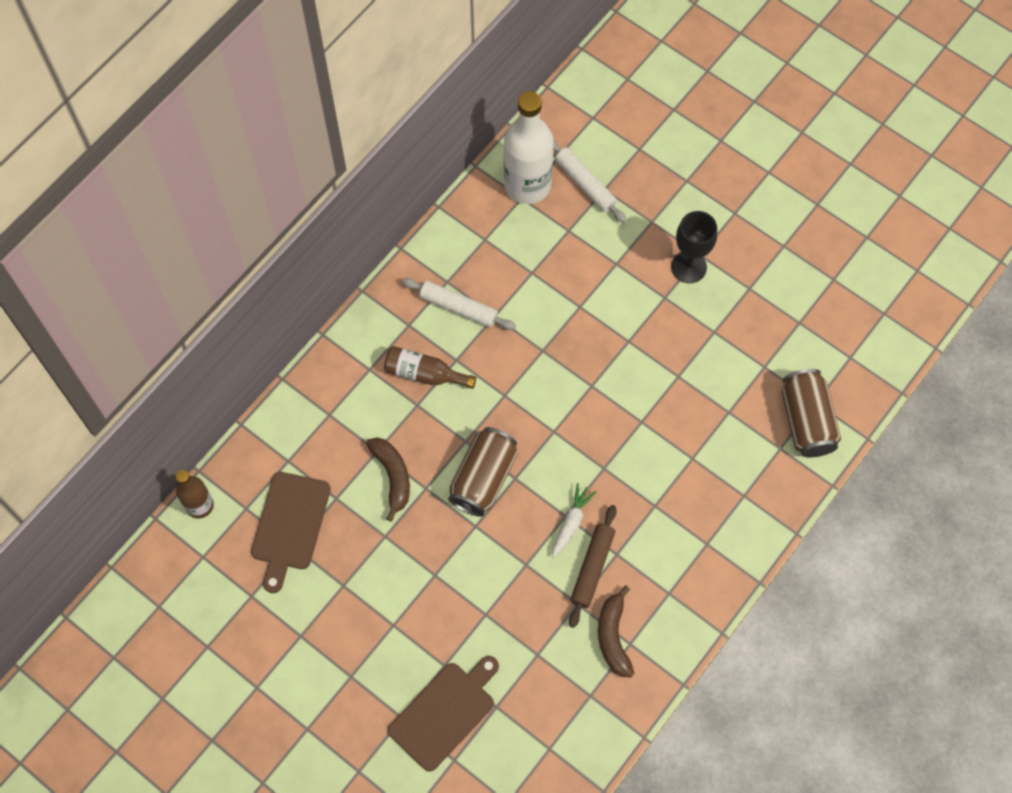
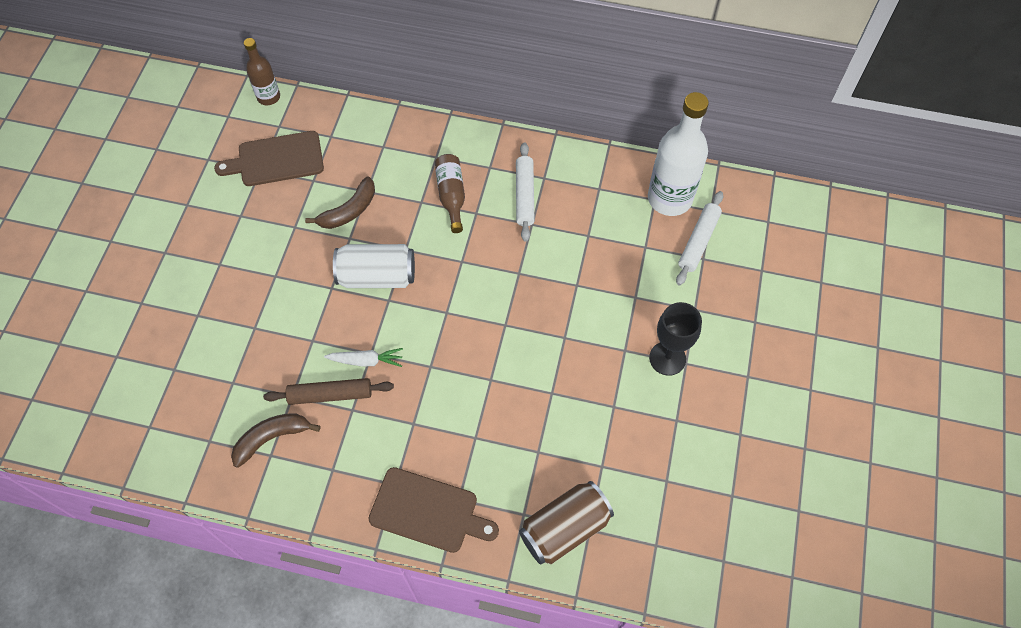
camera: 65 degrees right, 5 degrees down
(444, 712) = (155, 332): brown cutting board -> brown cutting board (428, 511)
(483, 478) = (377, 276): brown can -> white can

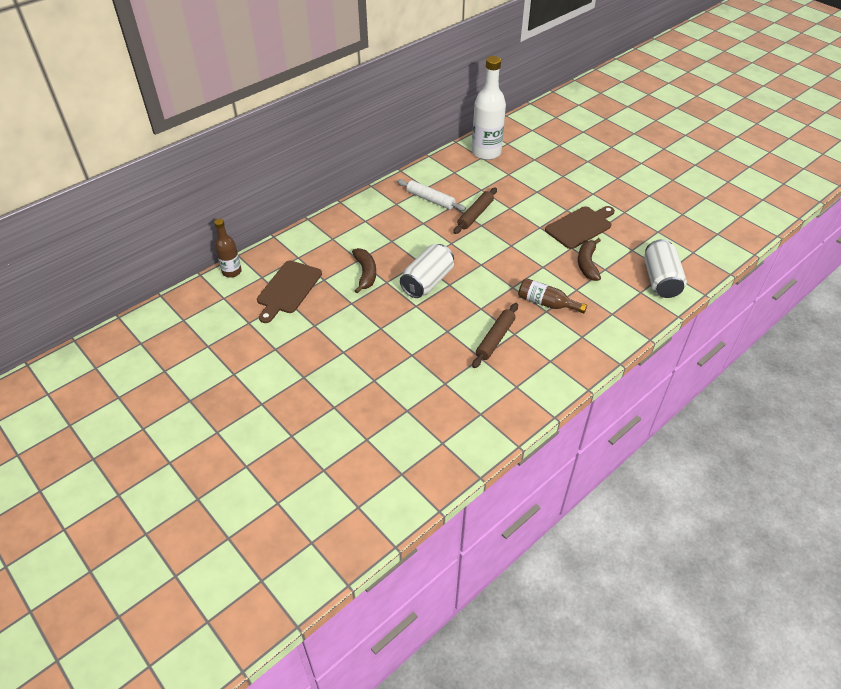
camera: 55 degrees left, 15 degrees down
(272, 438) = (504, 380): brown banana -> brown banana (587, 264)
(366, 361) = (484, 312): white carrot -> none
(428, 511) = (610, 330): brown cutting board -> brown cutting board (580, 226)
(451, 196) = (400, 227): brown bottle -> brown bottle (546, 303)
(533, 256) = (475, 215): none -> brown rolling pin
(564, 528) = (660, 280): brown can -> white can
(667, 358) = (584, 198): black goblet -> none
(698, 241) = (522, 156): white rolling pin -> none

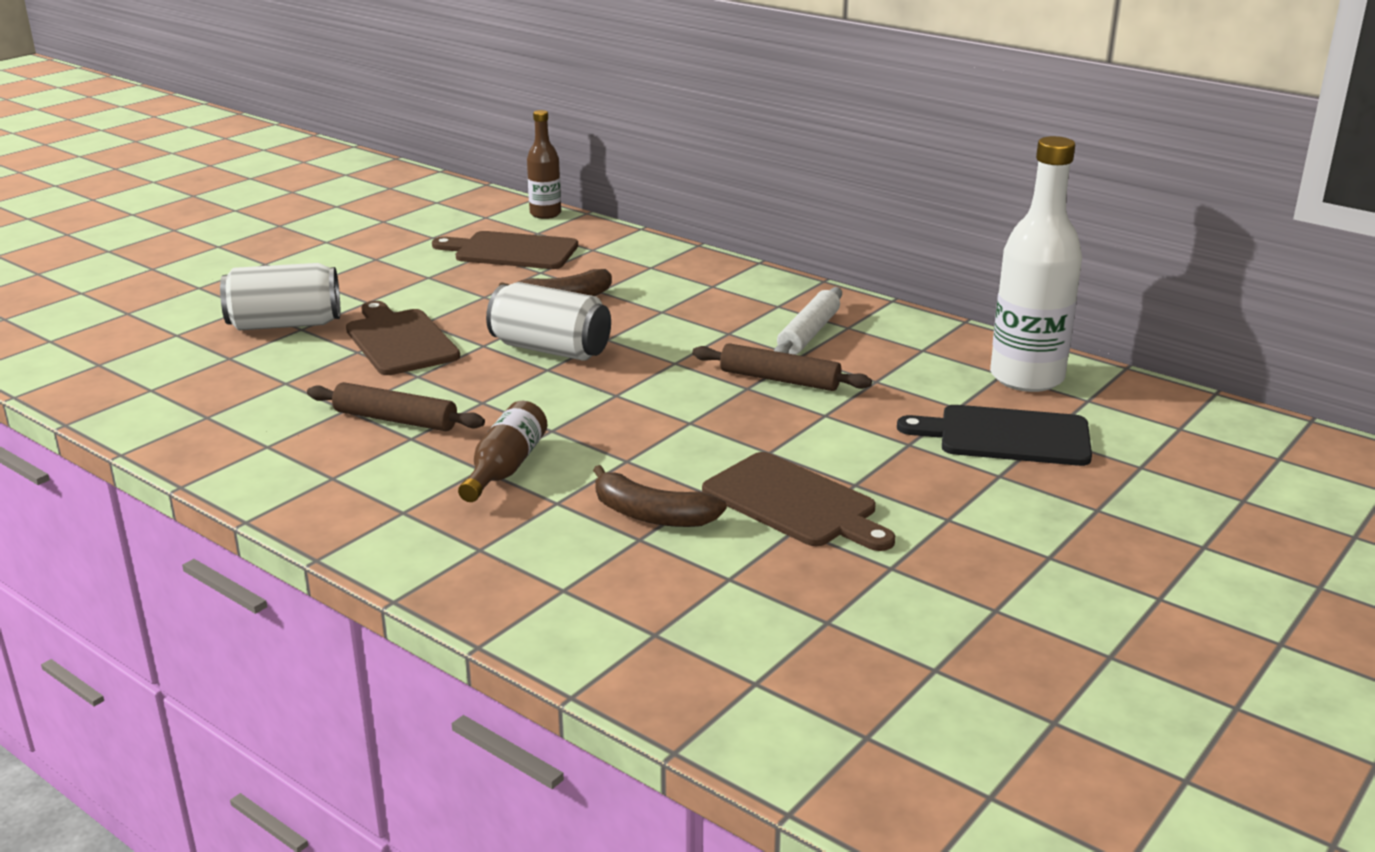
camera: 80 degrees right, 20 degrees down
(402, 338) = (399, 340): none -> brown cutting board
(534, 168) = (1006, 436): none -> black cutting board
(587, 264) = (651, 515): brown banana -> brown banana turned 150 degrees counterclockwise
(660, 280) = (615, 621): white can -> white can (285, 324)

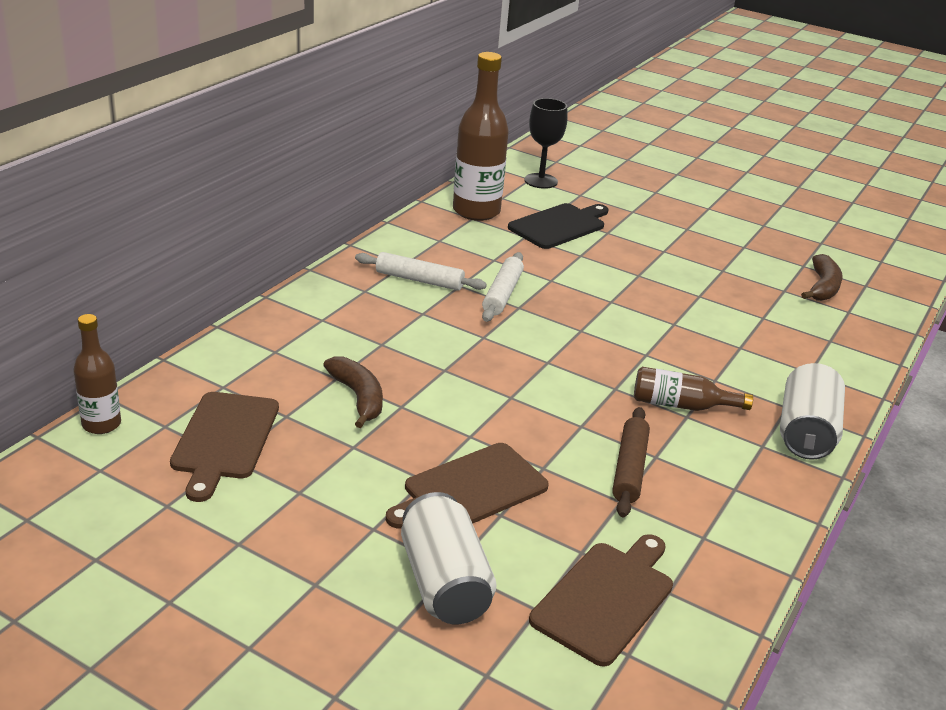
camera: 100 degrees left, 5 degrees up
(550, 349) = (472, 397): white can -> white can (805, 432)
(651, 515) = (711, 343): brown banana -> brown banana (822, 287)
(779, 379) = (502, 294): brown rolling pin -> white rolling pin
(795, 503) = (671, 295): brown cutting board -> brown cutting board (605, 598)
(1006, 436) = (559, 225): black cutting board -> black cutting board turned 135 degrees counterclockwise
(1026, 378) = (476, 211): white bottle -> brown bottle
(1176, 436) = (541, 181): none -> black goblet

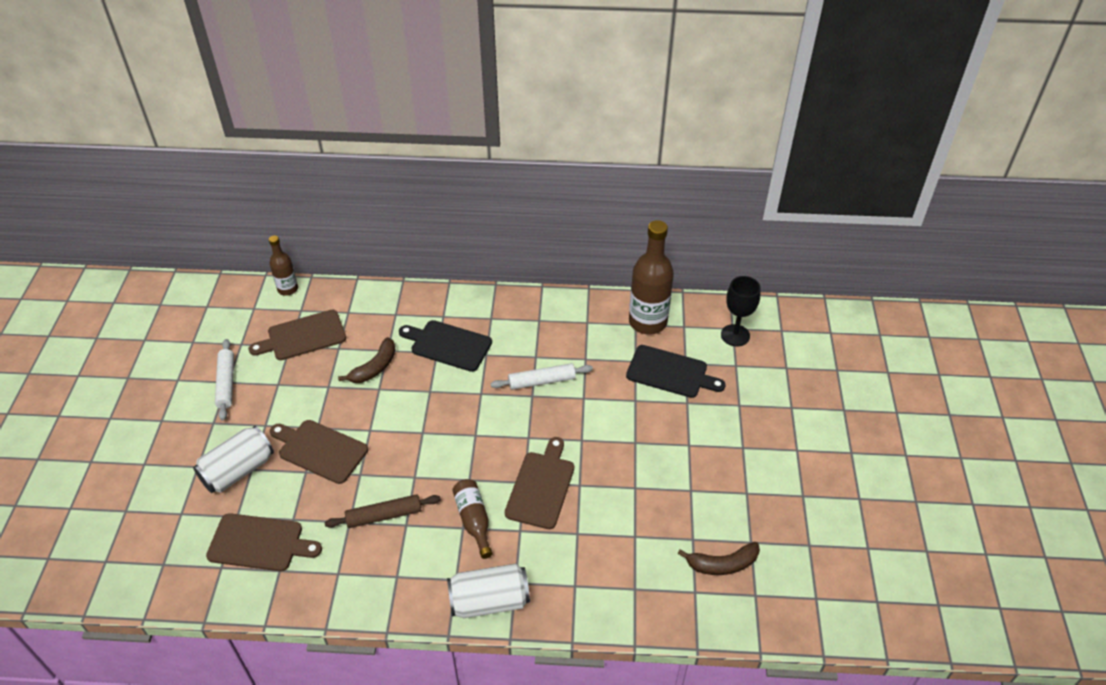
camera: 65 degrees right, 15 degrees up
(378, 332) = (448, 345): none -> black cutting board
(419, 280) = (525, 335): white rolling pin -> white rolling pin (226, 383)
(660, 346) = (541, 486): none -> brown cutting board

